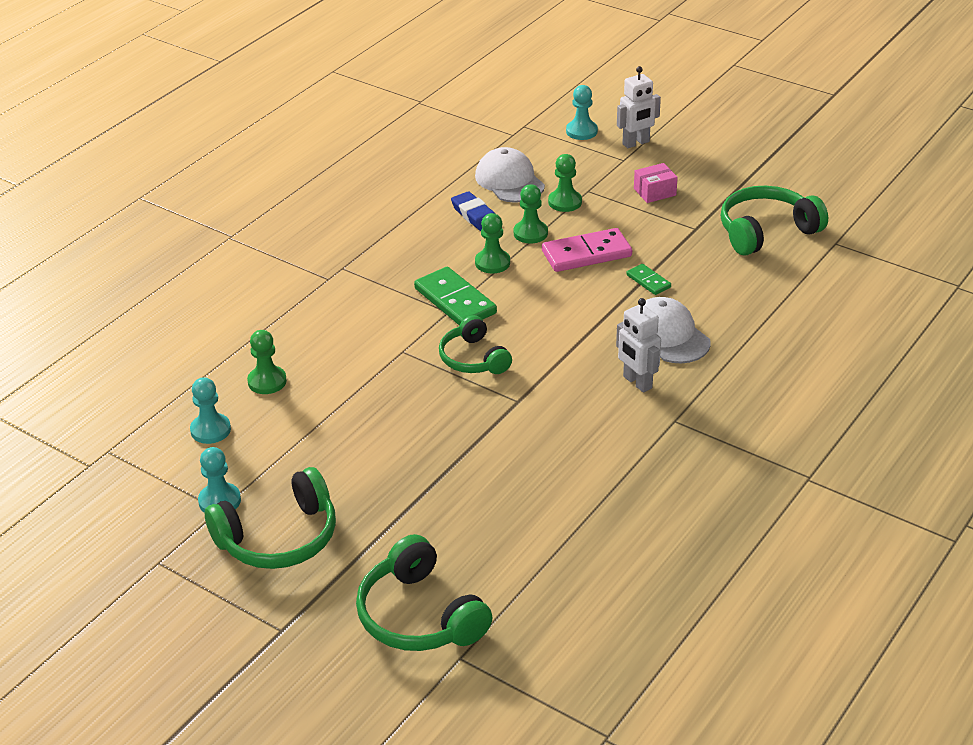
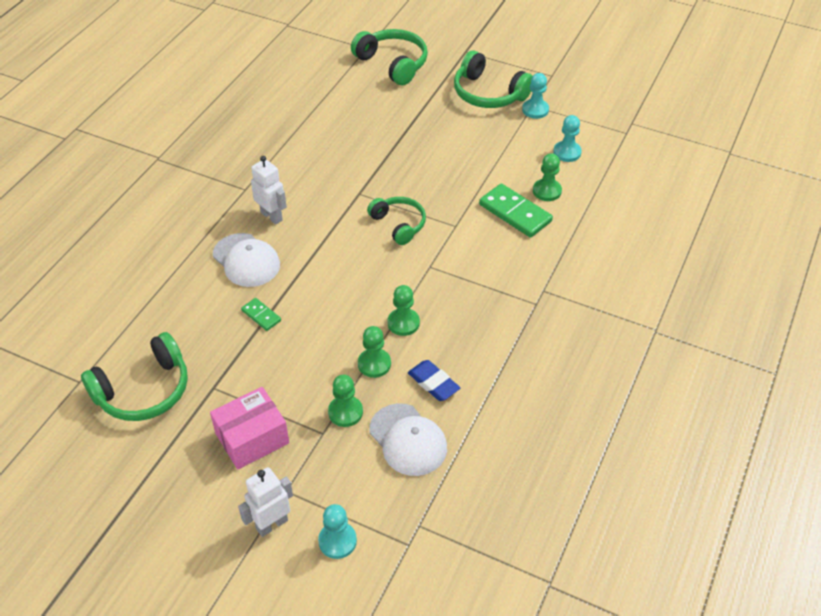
camera: 170 degrees right, 10 degrees up
(279, 538) = (488, 93): green headphones -> green headphones turned 105 degrees counterclockwise
(455, 301) = (426, 277): green domino -> green domino (515, 213)
(586, 254) = (318, 343): pink domino -> none
(654, 192) = (252, 438): pink box -> pink box, size x1.64

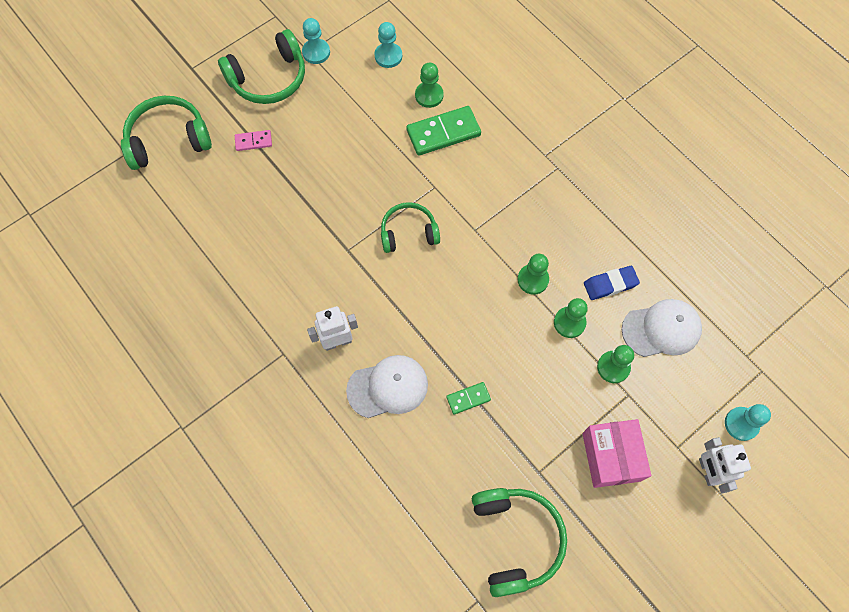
camera: 65 degrees left, 20 degrees up
(423, 106) = (253, 141): none -> pink domino

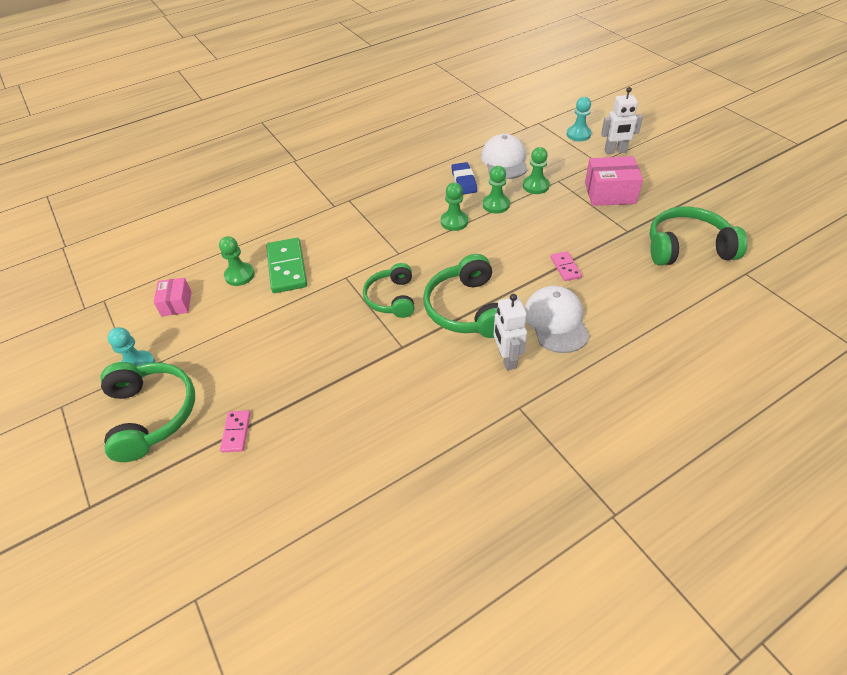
camera: 80 degrees left, 20 degrees down
(168, 140) = (195, 536): green headphones -> green headphones (467, 309)
(388, 56) = (176, 304): turquoise pawn -> pink box
(468, 398) = (565, 267): green domino -> pink domino

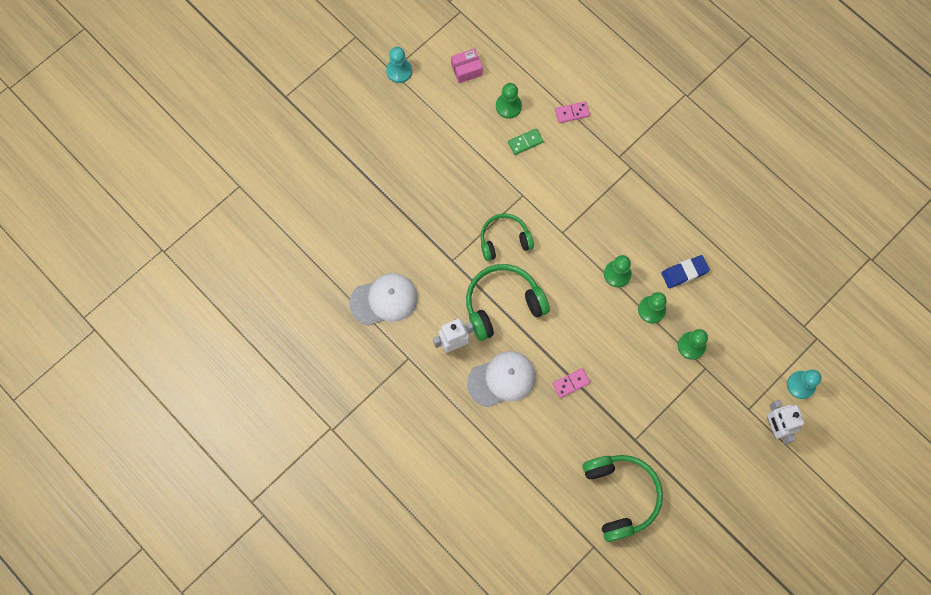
camera: 75 degrees right, 25 degrees up
(151, 414) = (359, 101): green headphones -> none
(236, 432) = (354, 164): pink domino -> pink domino (572, 113)
(287, 267) = (525, 142): green domino -> green domino, size x0.52
(504, 161) = (730, 309): white cap -> white cap (384, 300)
(610, 193) = (694, 421): pink box -> none

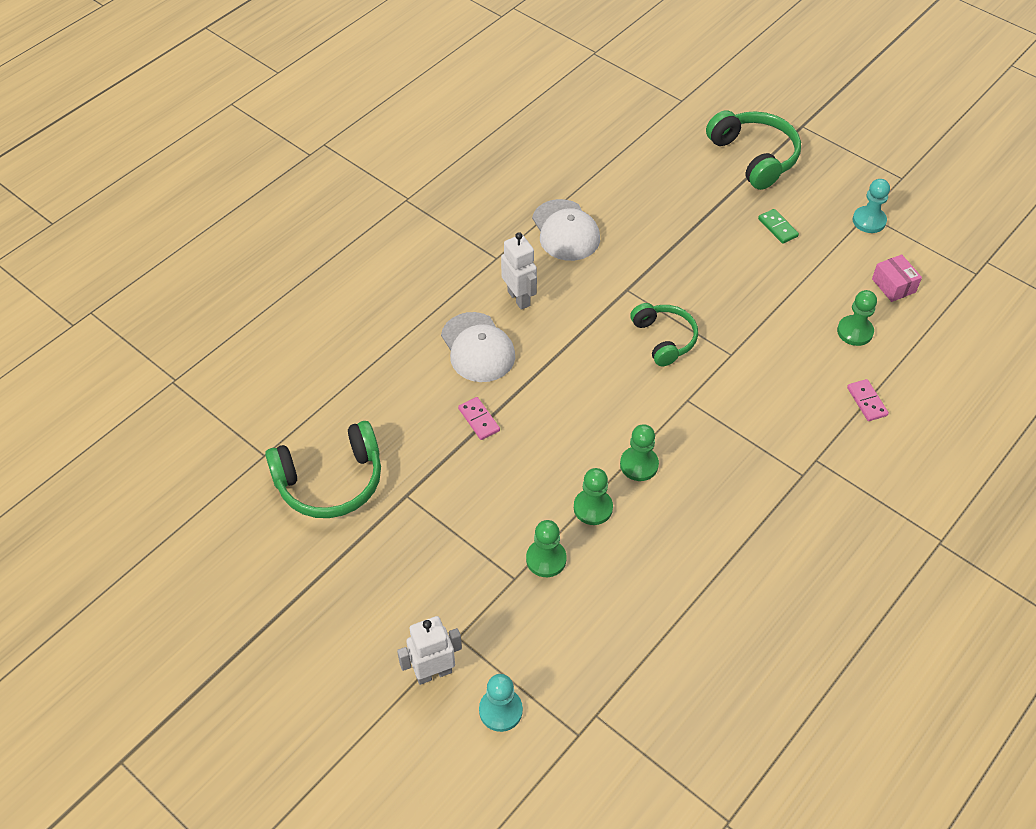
camera: 85 degrees right, 20 degrees down
(503, 304) = (577, 342): green headphones -> green headphones (754, 157)
(525, 142) = (808, 353): green domino -> green domino (777, 228)
(684, 272) = (655, 547): blue eraser -> none

